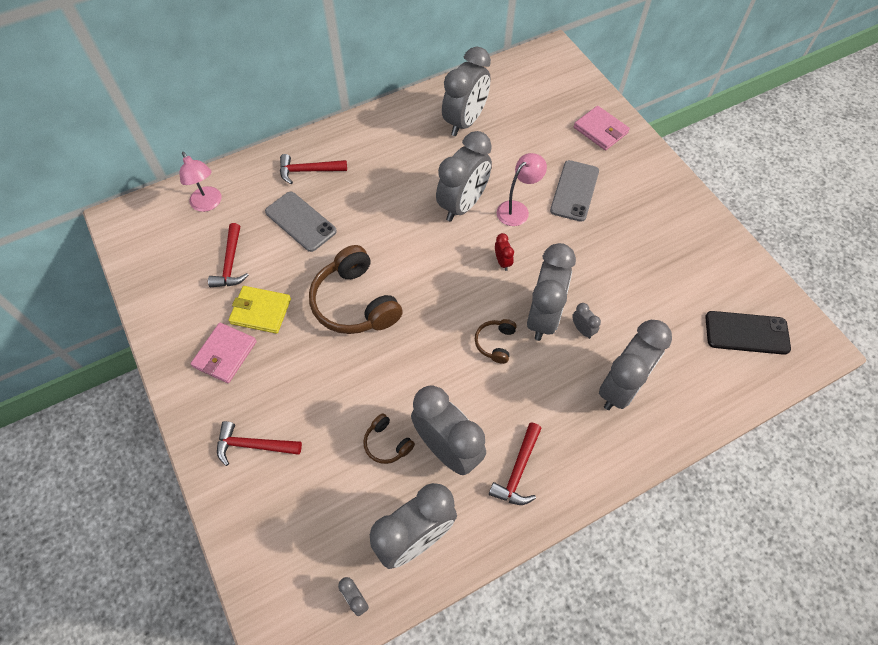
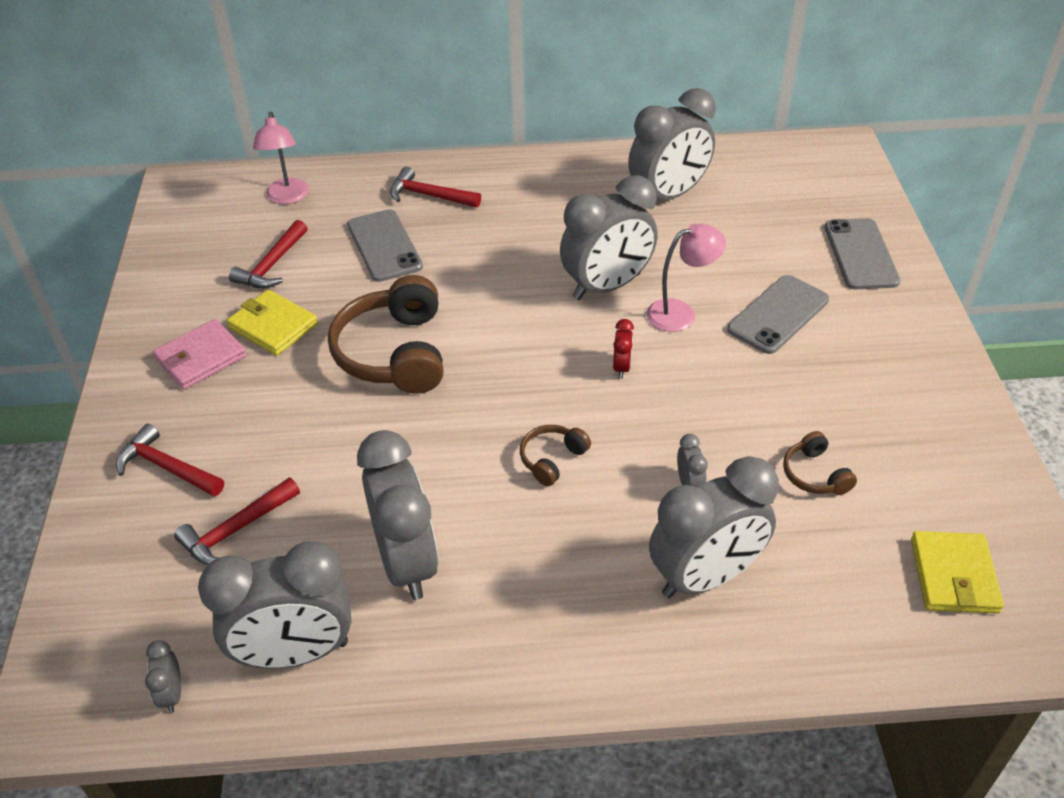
camera: 25 degrees right, 15 degrees down
(387, 443) = (331, 526): brown headphones -> brown headphones (814, 474)
(518, 471) = (487, 626): red hammer -> red hammer (236, 530)
(543, 316) = (640, 450): grey clock -> none
(600, 130) = (860, 254): pink wallet -> grey phone
(746, 333) = (954, 575): black phone -> yellow wallet

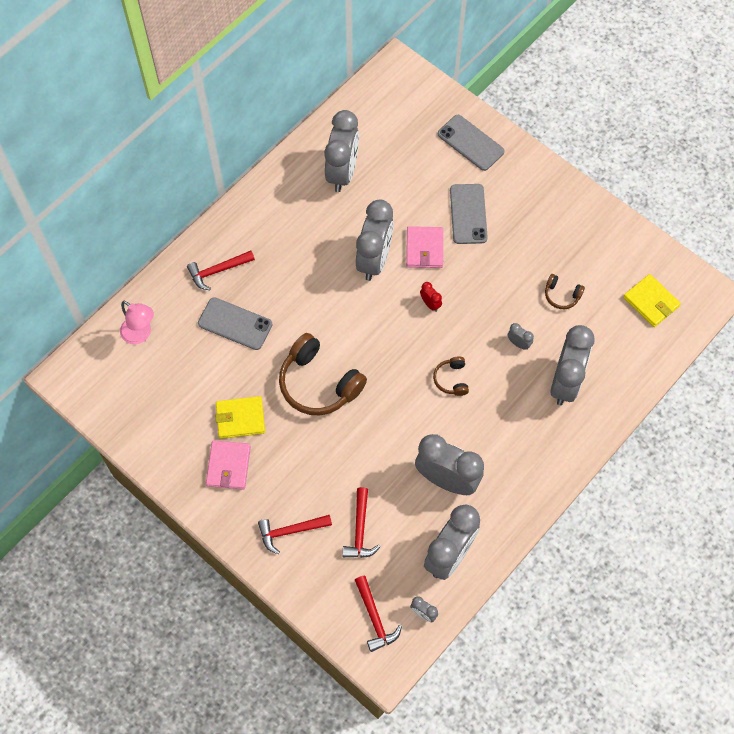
camera: 45 degrees left, 20 degrees up
(272, 265) = (191, 384): red hammer -> red hammer (375, 618)
(681, 313) = (424, 249): pink lamp -> pink wallet

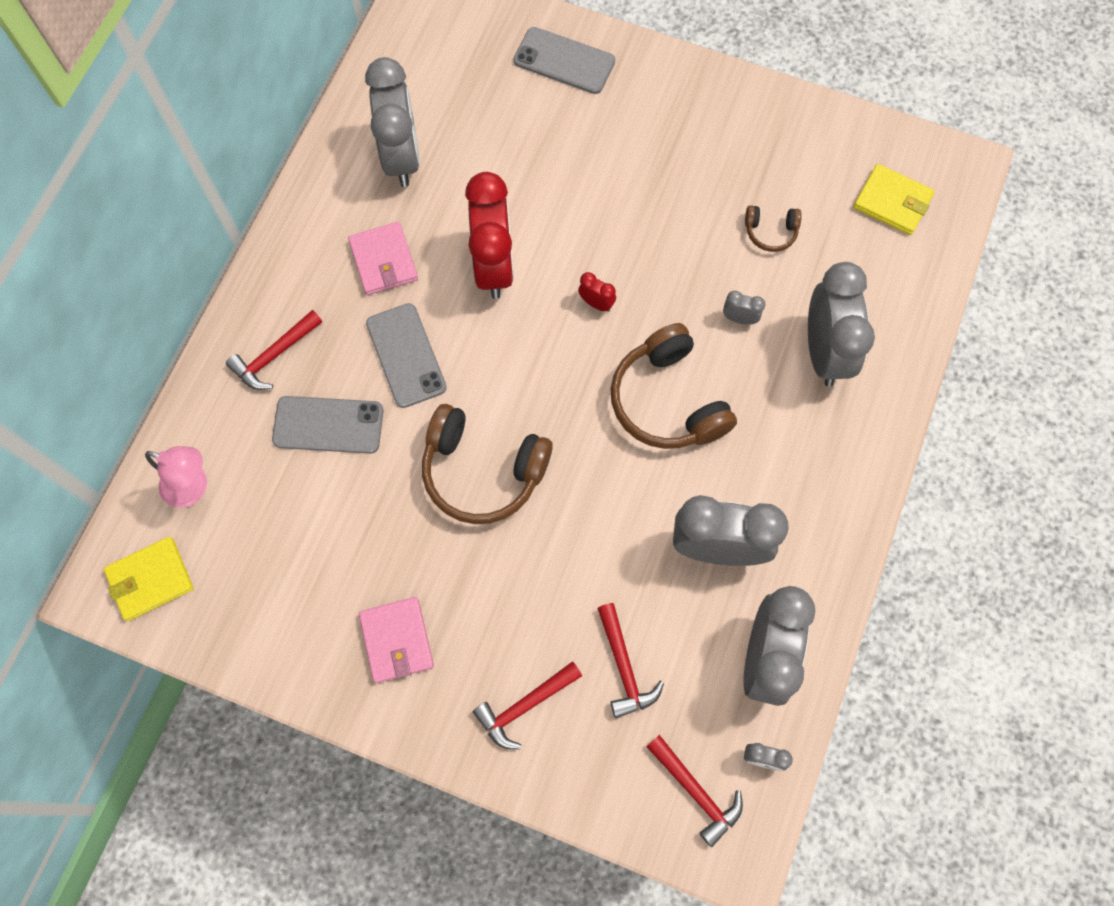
camera: 20 degrees left, 5 degrees up
(240, 418) = (388, 563): yellow wallet -> yellow wallet (150, 580)
(374, 260) = (494, 266): grey clock -> red clock
(424, 249) = (558, 228): pink wallet -> pink wallet (383, 261)
(451, 379) = (667, 401): brown headphones -> brown headphones, size x2.09
(468, 214) = (599, 160): grey phone -> grey phone (406, 355)

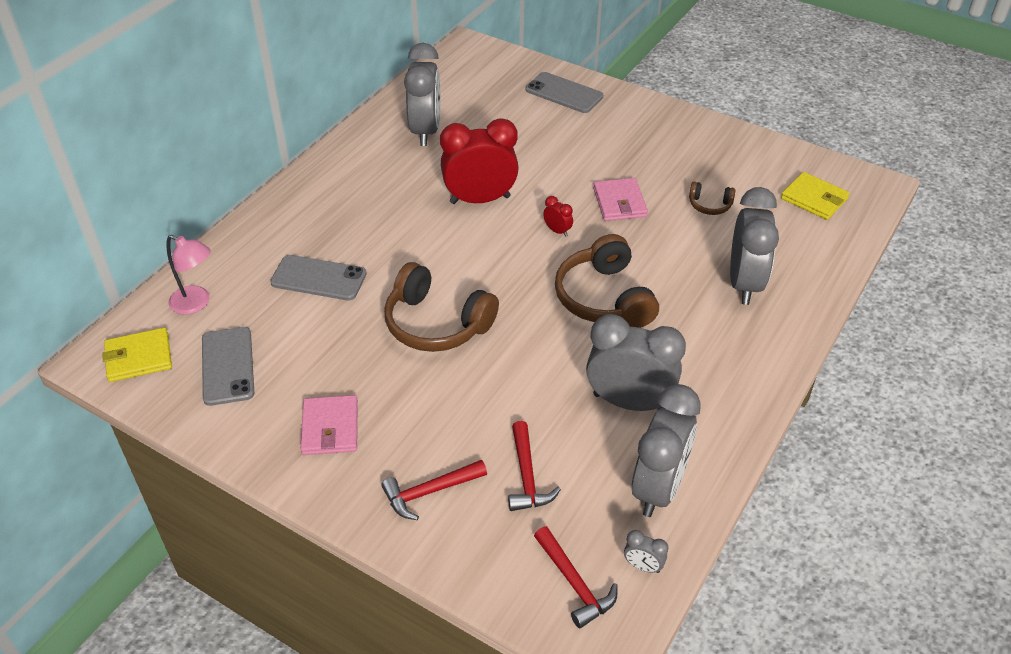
camera: 10 degrees right, 25 degrees down
(274, 356) = (290, 231): red hammer -> none
(383, 261) = (394, 186): pink wallet -> pink wallet (619, 202)
(406, 355) = (395, 244): grey phone -> grey phone (228, 366)
(494, 266) = (480, 200): red clock -> red clock turned 105 degrees counterclockwise
(739, 318) = (675, 254): grey clock -> none

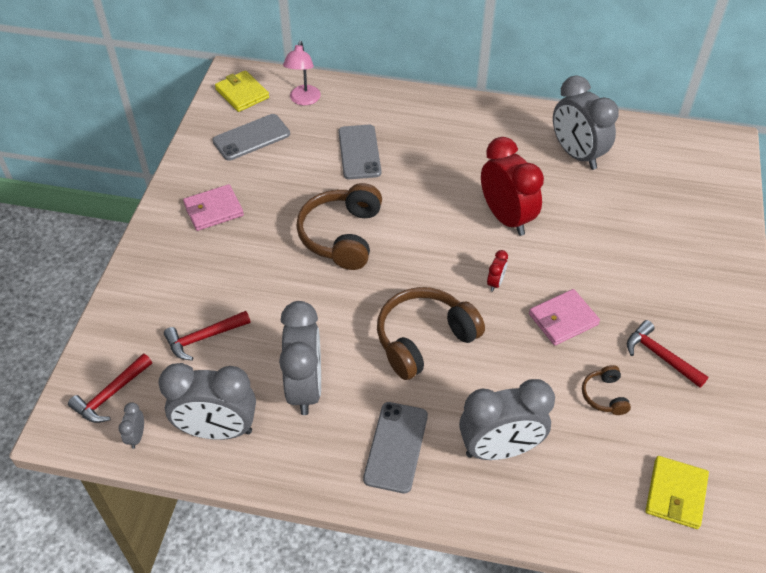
camera: 70 degrees right, 5 degrees up
(425, 131) = (576, 155): grey clock -> grey clock turned 75 degrees clockwise
(429, 492) = (172, 284): red hammer -> red hammer (660, 356)
(564, 93) = (706, 234): grey phone -> grey phone (396, 447)

